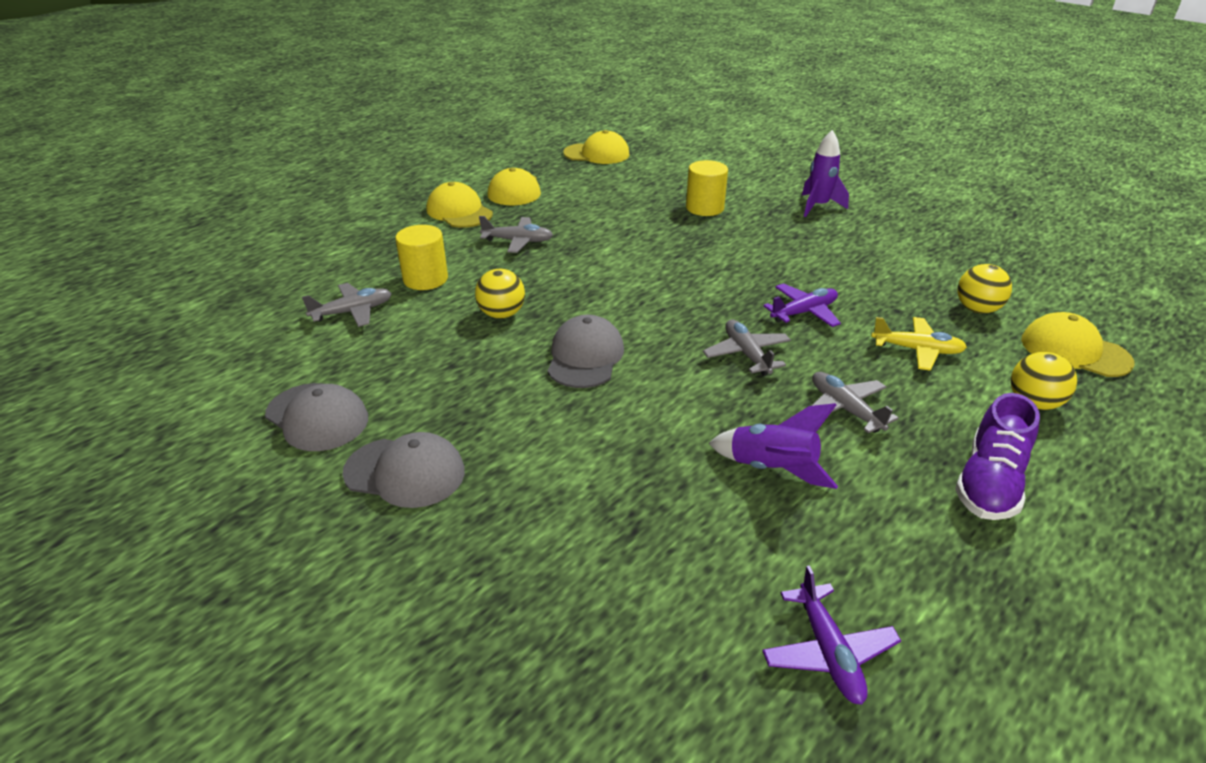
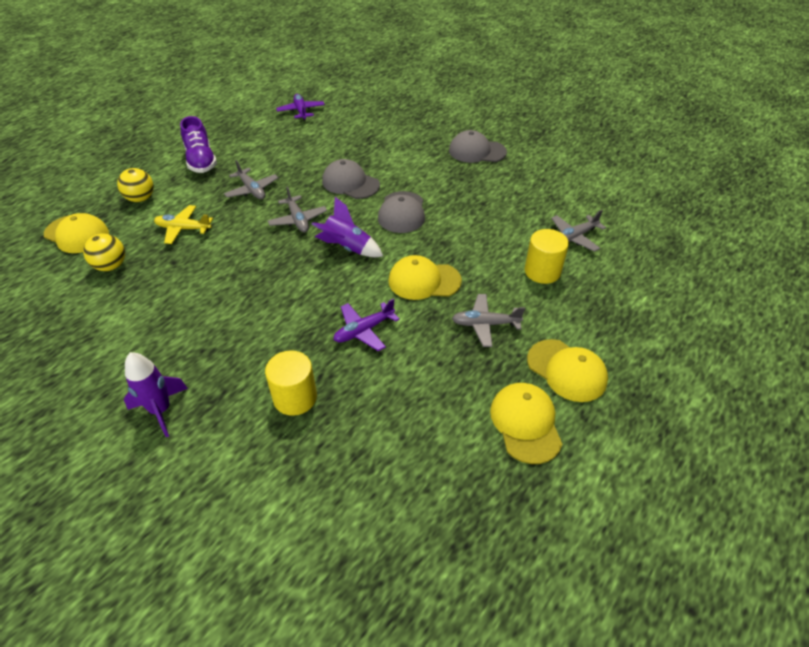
camera: 175 degrees right, 10 degrees up
(317, 417) = (538, 171): grey cap -> grey cap (350, 183)
(502, 314) = (467, 241): yellow ball -> none
(597, 154) = (439, 547): yellow cap -> yellow cap (424, 281)
(772, 469) = (302, 161): purple rocket -> purple rocket (347, 248)
(804, 312) = (245, 255): purple plane -> purple plane (364, 330)
(989, 483) = (201, 161): purple shoe -> purple shoe turned 135 degrees clockwise

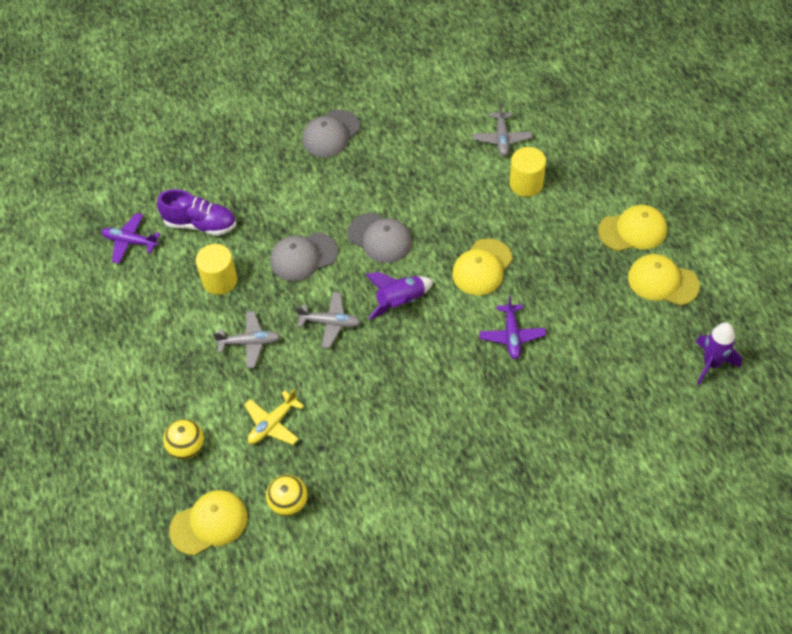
camera: 55 degrees left, 10 degrees up
(161, 410) = (509, 509): purple rocket -> purple rocket (711, 364)
(201, 161) = (156, 370): purple shoe -> purple shoe (200, 224)
(295, 397) = (553, 412): yellow cylinder -> yellow cylinder (220, 280)
(485, 324) = (557, 253): grey plane -> none

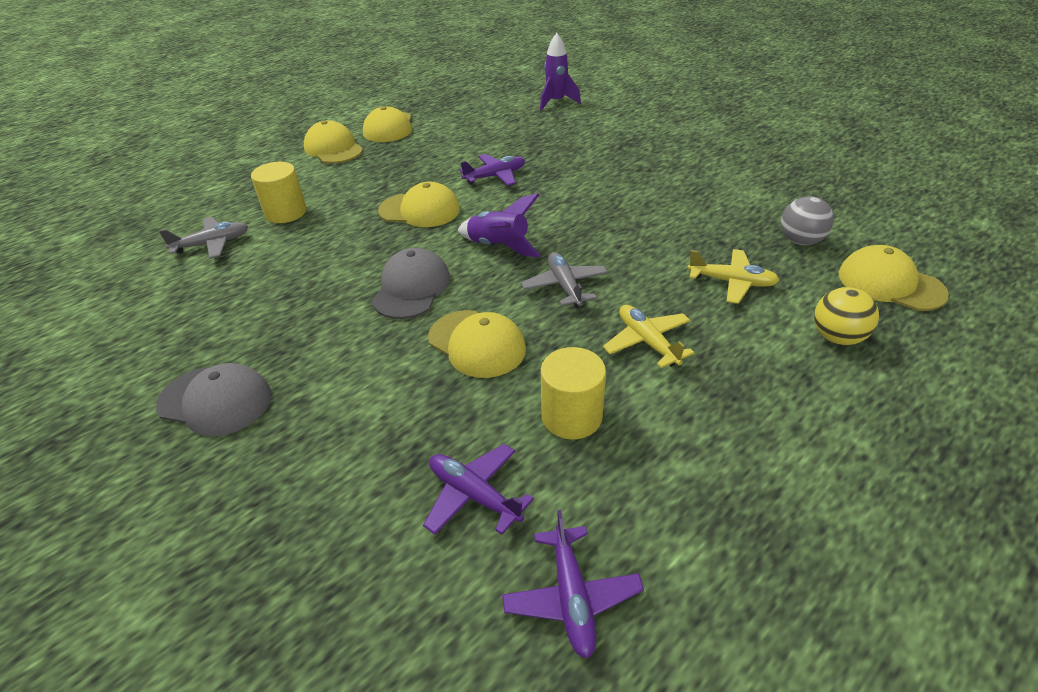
camera: 115 degrees left, 15 degrees down
(200, 224) = (474, 495): purple shoe -> purple plane
(250, 343) = (647, 342): grey plane -> yellow plane
(289, 503) = (800, 241): yellow ball -> grey ball
(303, 257) = (477, 344): grey cap -> yellow cap
(711, 364) = (461, 99): purple rocket -> purple rocket (556, 102)

